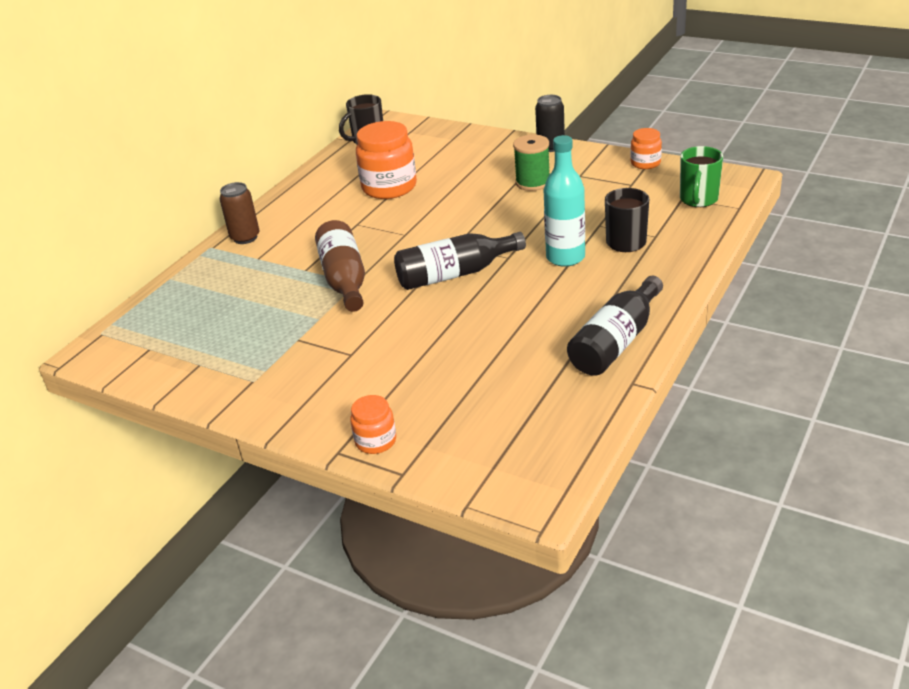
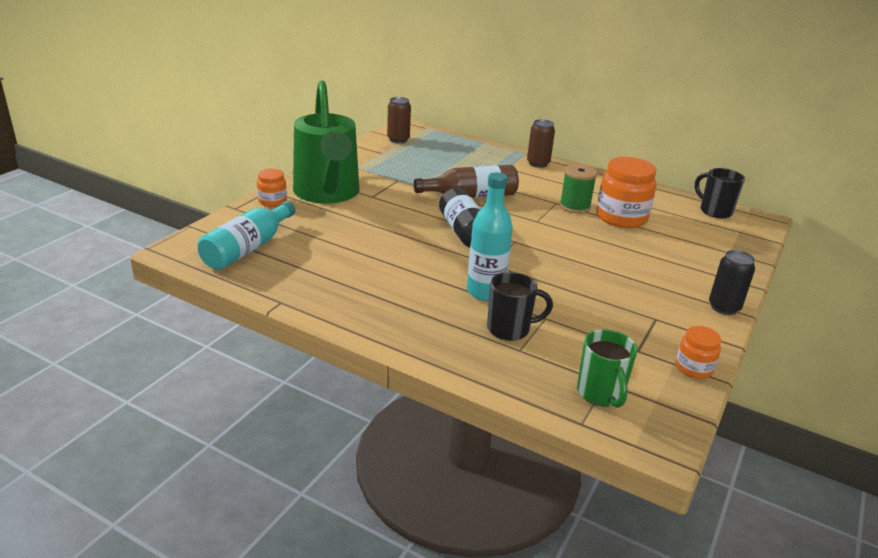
camera: 85 degrees right, 5 degrees down
(148, 354) = (398, 140): none -> brown can
(346, 394) = (327, 194): none -> green watering can
(518, 434) = (247, 248): none -> turquoise bottle
(533, 182) = (636, 289): green spool -> green spool (574, 207)
(616, 342) = (340, 301): black bottle -> none
(698, 200) = (601, 394): green mug -> green mug turned 120 degrees counterclockwise

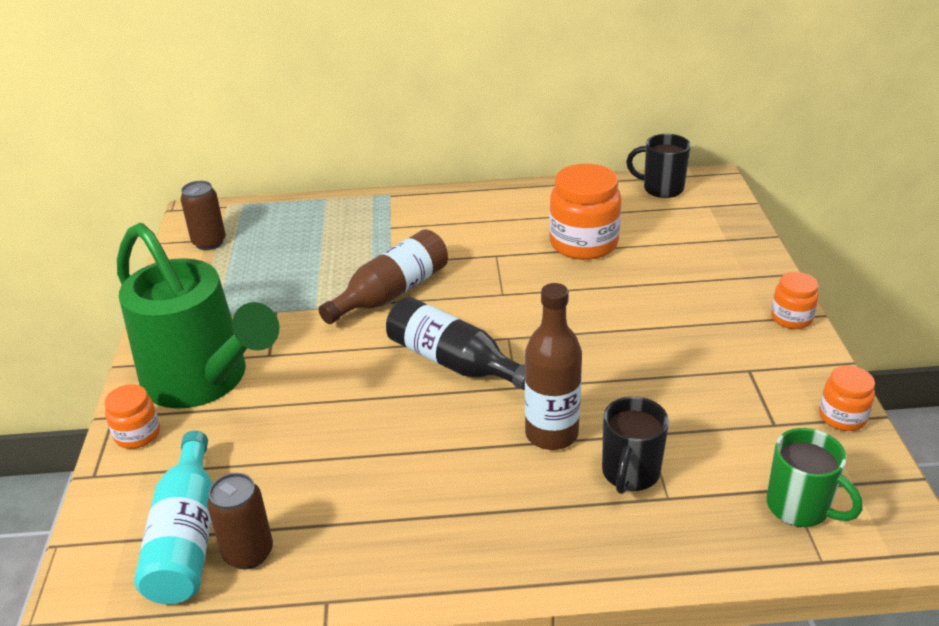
camera: 30 degrees left, 5 degrees up
(485, 292) = (551, 434): turquoise bottle -> brown bottle
(510, 329) = (630, 474): black mug -> black mug turned 150 degrees clockwise
(538, 164) = (419, 204): brown can -> brown can (248, 553)
(574, 207) = (521, 251): green spool -> none
(724, 307) = (791, 318): black can -> orange jar

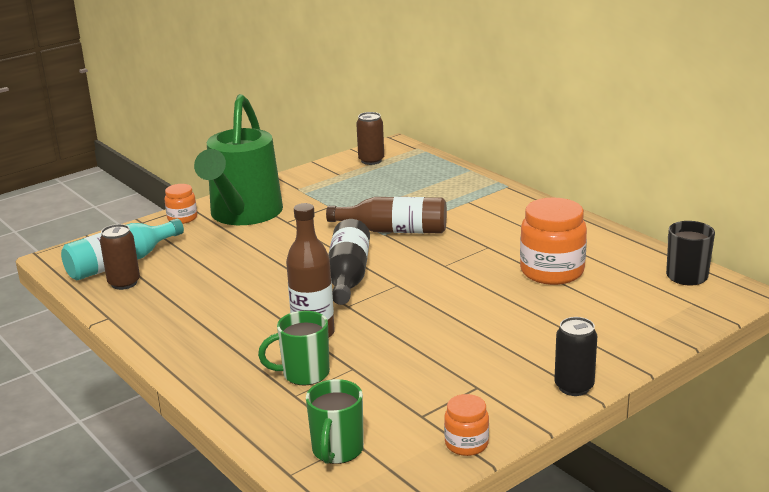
camera: 55 degrees right, 10 degrees down
(630, 474) = (304, 374): black mug -> green mug
(791, 318) = (574, 387): orange jar -> black can

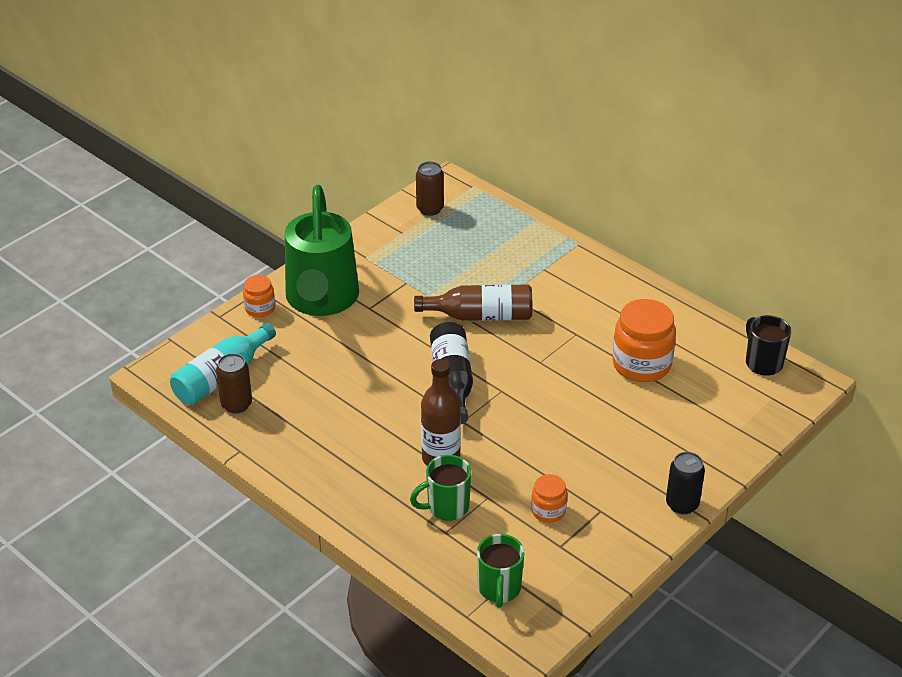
camera: 10 degrees left, 15 degrees up
(466, 444) = (604, 573): orange jar -> orange jar (548, 511)

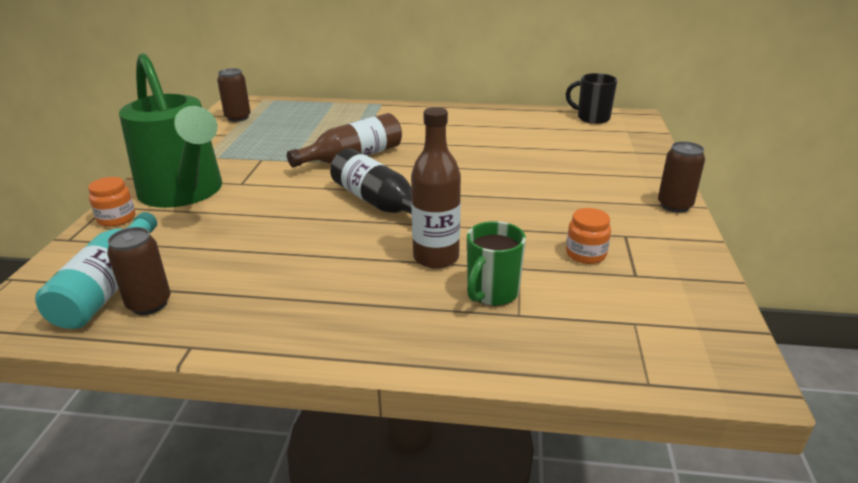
camera: 35 degrees left, 10 degrees down
(499, 589) = (640, 338): green mug -> none
(641, 364) = (516, 143): orange jar -> none
(682, 504) = (674, 205): black can -> brown can

